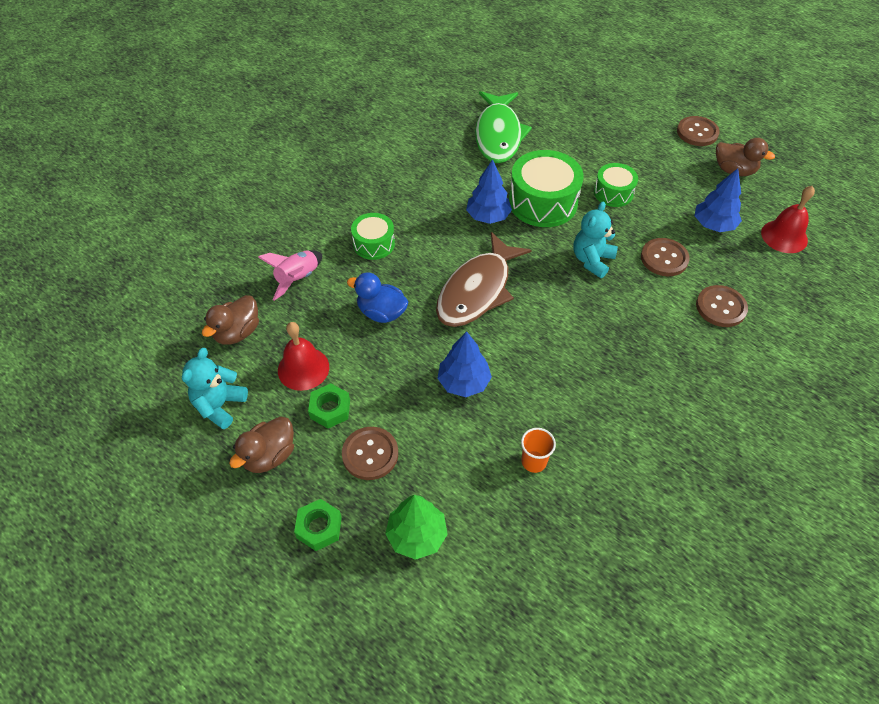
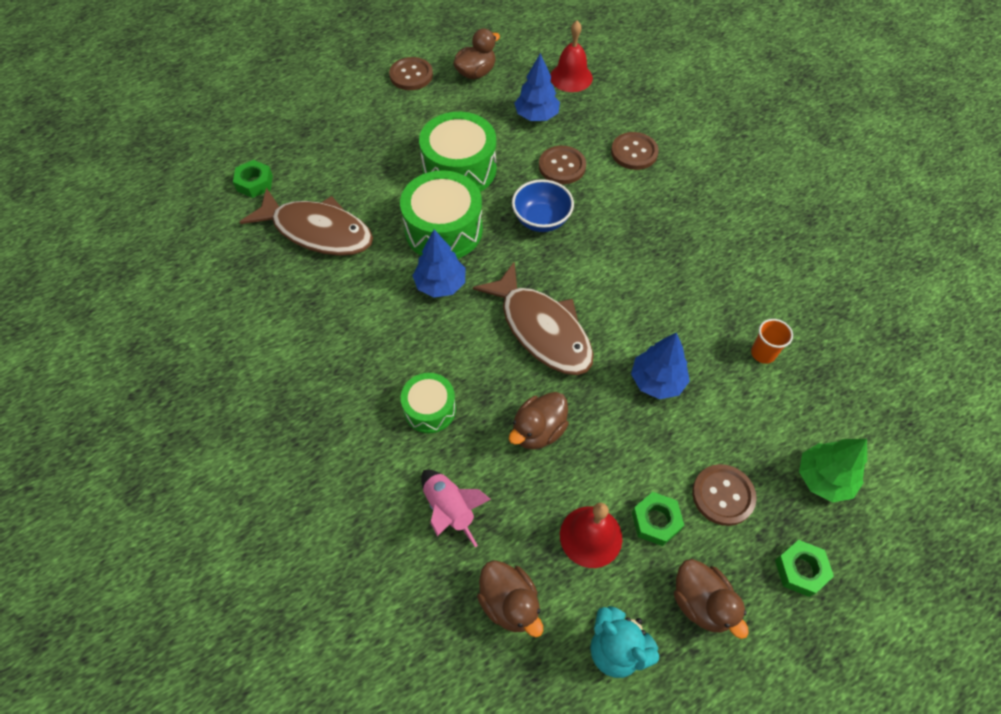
camera: 70 degrees left, 5 degrees up
(381, 312) = (538, 431): blue duck -> brown duck
(498, 135) = (317, 231): green fish -> brown fish
(522, 89) = (255, 183): none -> green nut
(592, 260) = (541, 220): turquoise teddy bear -> blue bowl
(613, 193) = (459, 169): green drum -> green drum, size x1.72

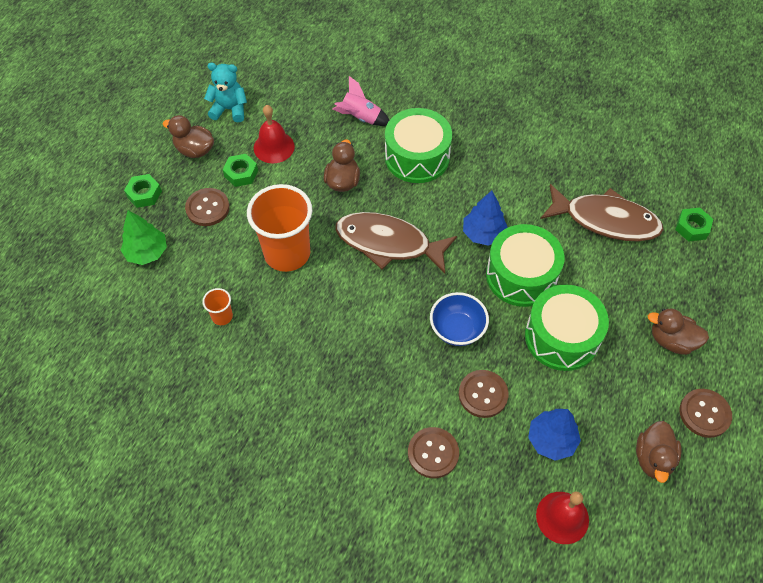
camera: 145 degrees right, 0 degrees up
(317, 231) = (605, 220): brown fish -> brown fish turned 150 degrees counterclockwise
(430, 409) = (417, 157): green drum -> green drum, size x1.72
(510, 603) = (296, 98): brown duck -> brown duck (672, 341)
(657, 381) = (287, 253): blue tree -> orange cup

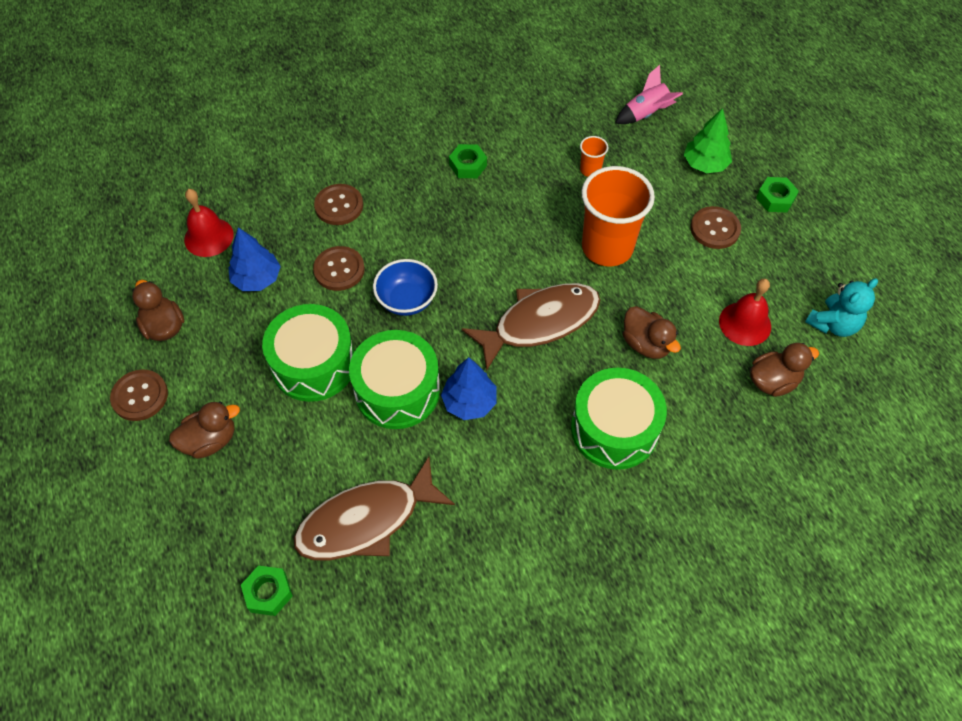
camera: 135 degrees right, 0 degrees up
(195, 150) = (799, 263): brown duck -> brown duck (773, 381)
(241, 173) = (734, 277): green nut -> green nut (468, 165)
(360, 118) = (716, 424): pink rocket -> pink rocket (646, 114)

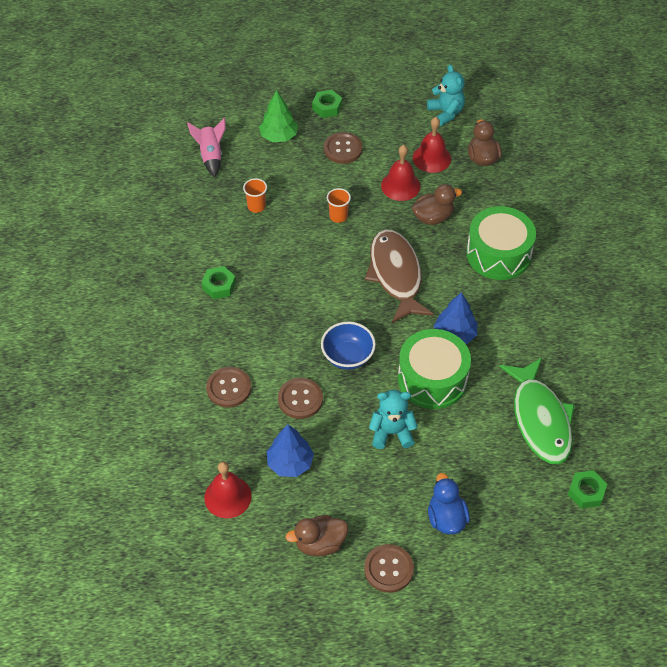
camera: 75 degrees left, 5 degrees down
(210, 440) = (446, 518): brown duck -> blue duck
(314, 364) = (392, 432): green drum -> turquoise teddy bear
(366, 520) = (540, 419): brown fish -> green fish
(607, 247) = (338, 216): orange cup -> orange cup, size x0.43
(682, 299) = (400, 186): none -> red bell

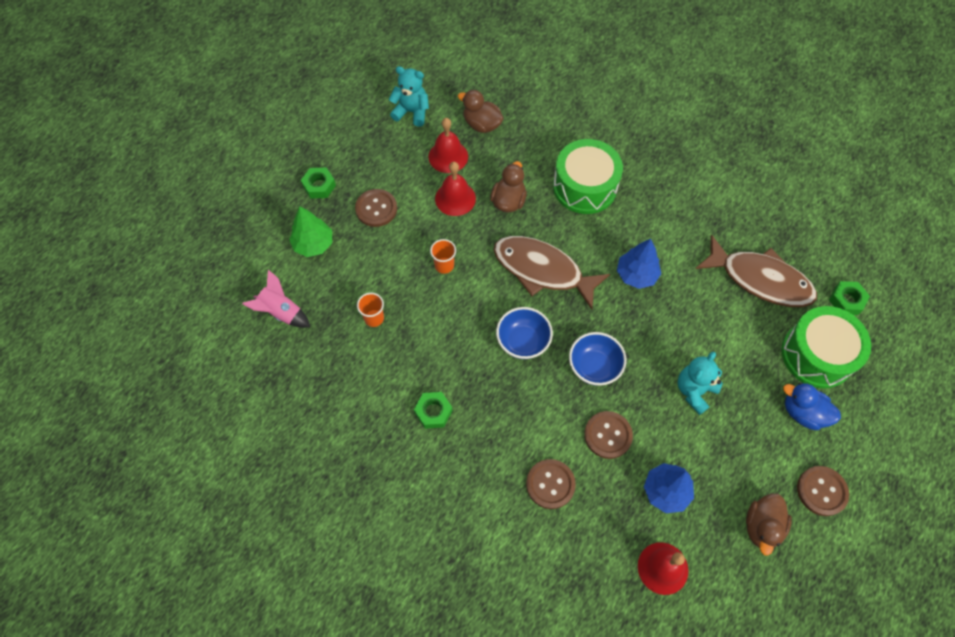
camera: 50 degrees left, 10 degrees up
(324, 301) = (523, 341): none -> blue bowl
(432, 379) = (666, 323): green drum -> green drum (817, 354)
(540, 419) = (760, 279): green fish -> brown fish

